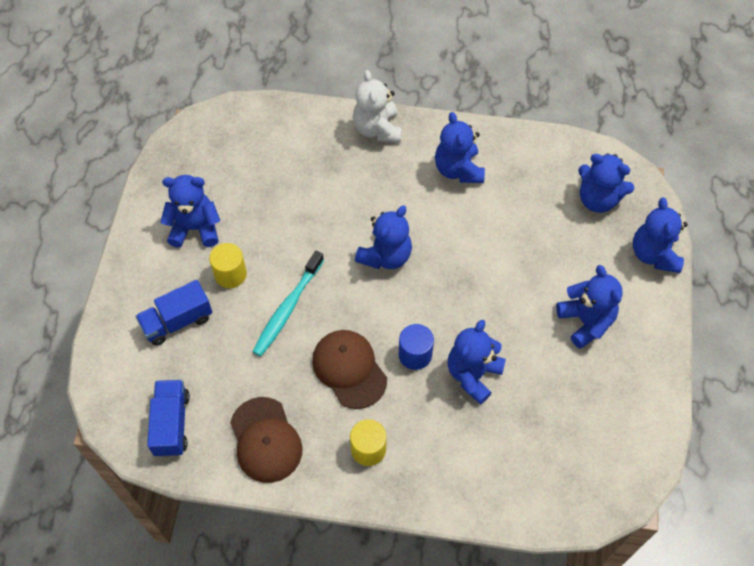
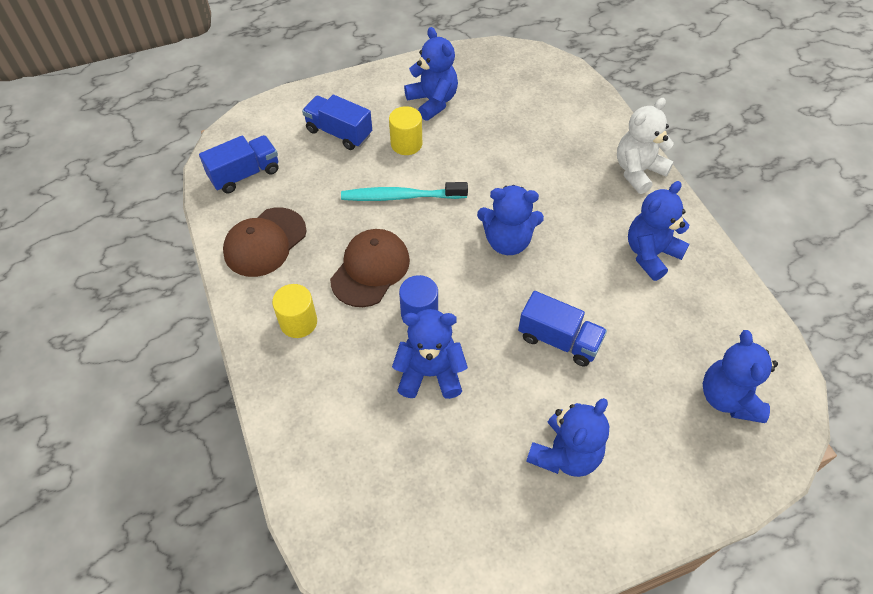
camera: 60 degrees right, 5 degrees down
(495, 273) = (559, 340): none -> blue truck
(654, 254) = (707, 490): blue teddy bear -> none

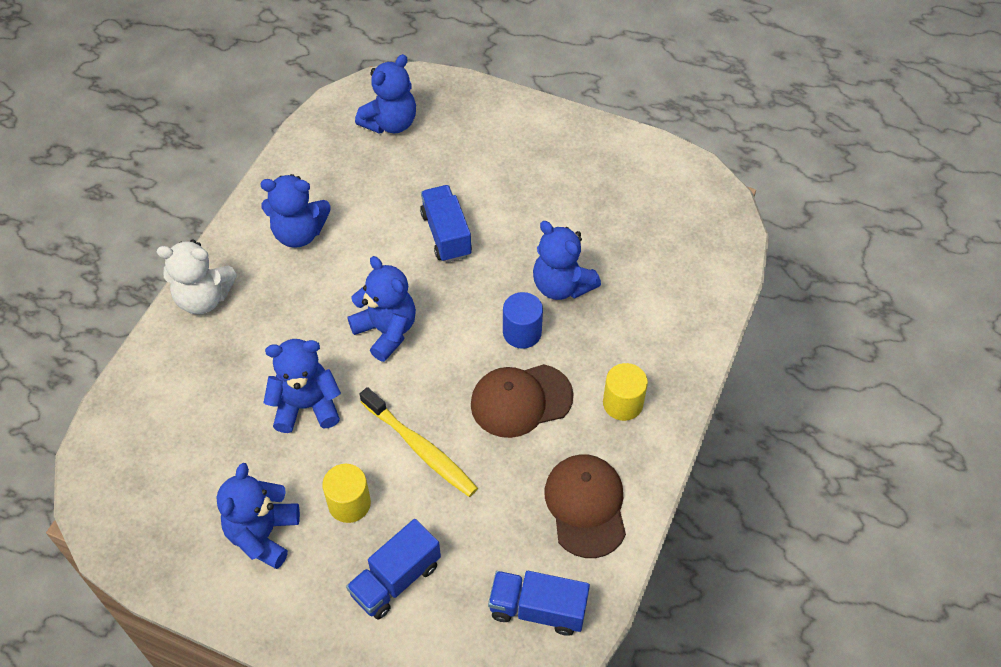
camera: 135 degrees left, 0 degrees up
(265, 242) = (586, 506): brown cap -> brown cap turned 90 degrees counterclockwise
(339, 133) = (395, 579): blue truck -> blue truck turned 60 degrees clockwise
(401, 197) = (420, 448): turquoise toothbrush -> yellow toothbrush
(565, 454) = (530, 174): blue teddy bear -> blue teddy bear (306, 406)

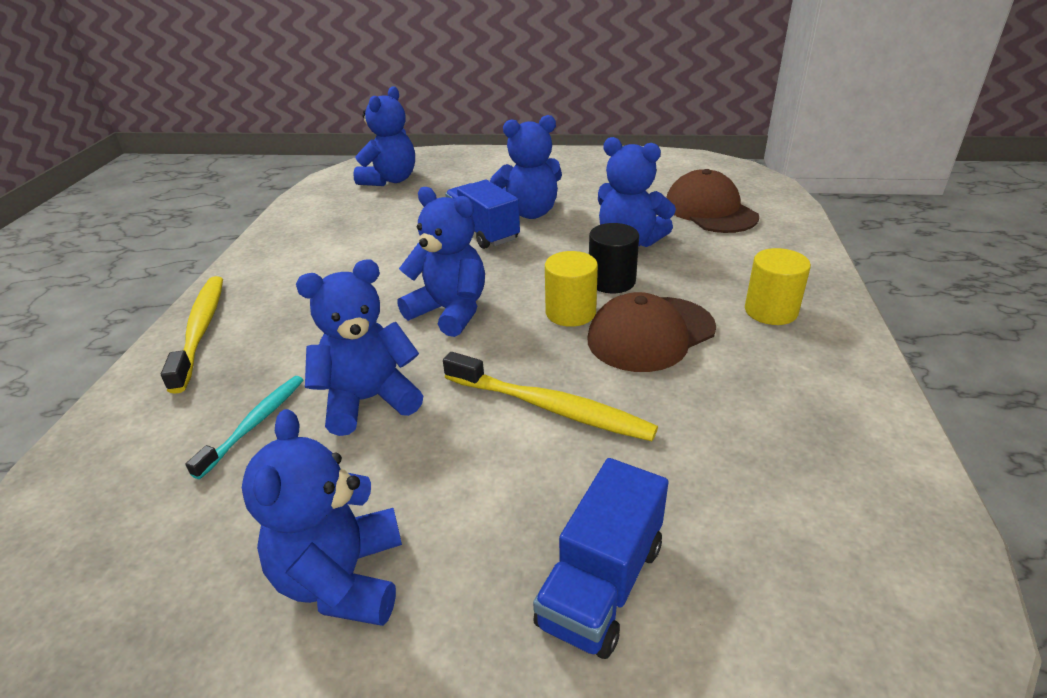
camera: 15 degrees left, 20 degrees down
(204, 298) = (201, 330): white teddy bear -> yellow toothbrush
(231, 405) = (254, 424): none -> turquoise toothbrush
(299, 233) = (314, 260): blue teddy bear -> blue teddy bear (530, 213)
(349, 503) = (475, 496): yellow cylinder -> yellow cylinder (570, 313)
(522, 332) = (611, 281): blue cylinder -> black cylinder
(537, 609) = (856, 561): blue truck -> none
(586, 506) = (814, 414): brown cap -> brown cap (710, 210)

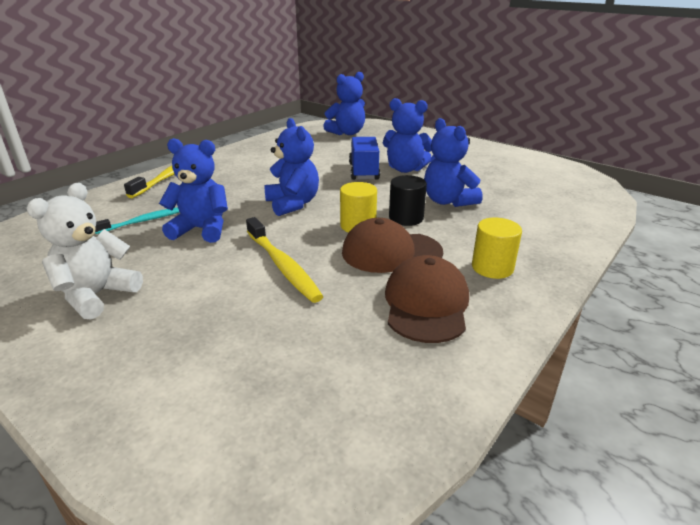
camera: 30 degrees right, 5 degrees down
(342, 578) = (97, 295): blue teddy bear -> white teddy bear
(601, 584) = (197, 353): blue truck -> none
(710, 210) = (533, 199): brown cap -> brown cap (426, 304)

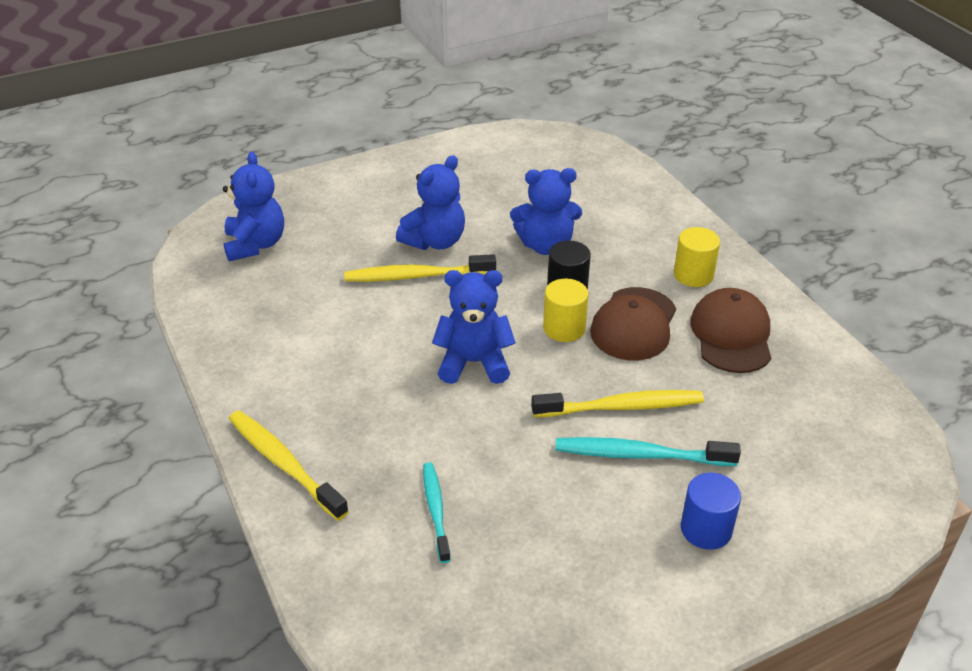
camera: 65 degrees left, 10 degrees up
(97, 295) = (611, 565): white teddy bear -> none
(145, 336) = (706, 529): none -> blue cylinder
(201, 229) = (496, 456): blue teddy bear -> none
(228, 285) = (640, 455): none -> turquoise toothbrush
(364, 171) = (416, 276): blue truck -> yellow toothbrush
(426, 304) = (731, 335): brown cap -> brown cap turned 60 degrees clockwise

